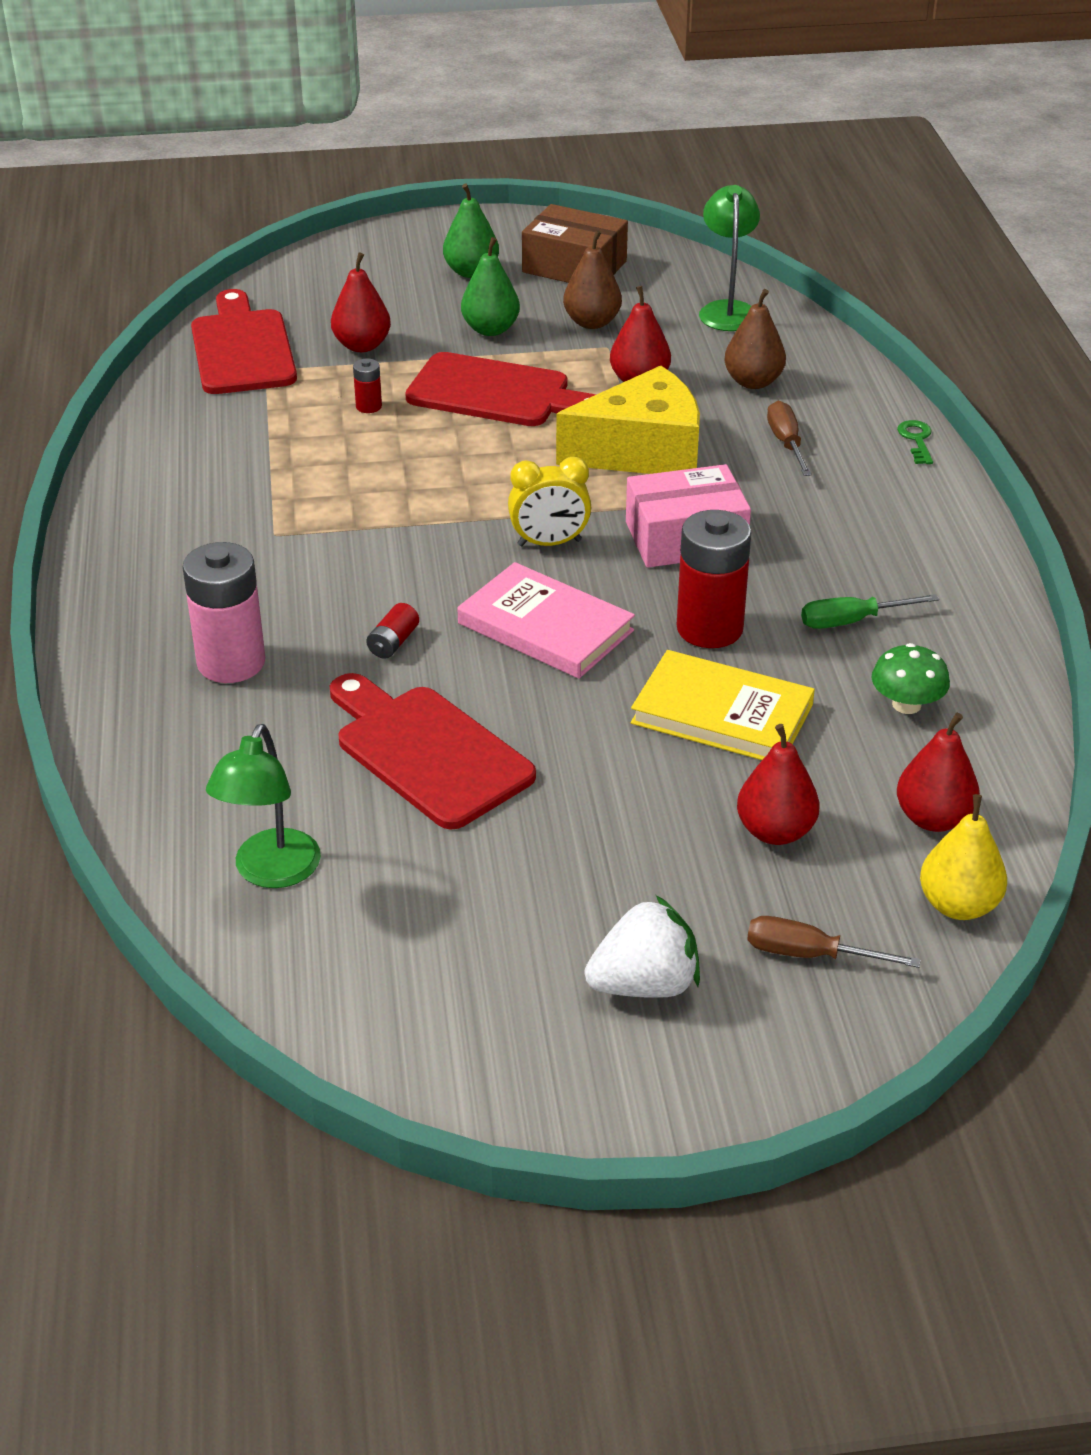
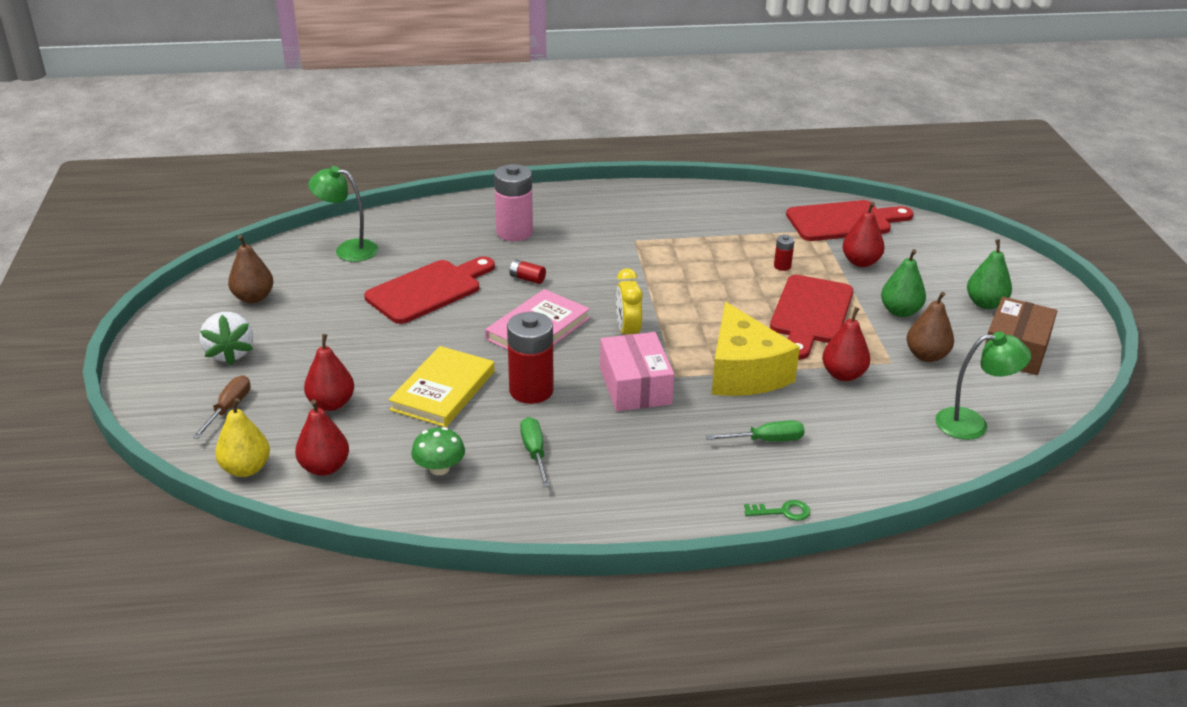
camera: 90 degrees right, 5 degrees down
(753, 382) = (856, 430): brown pear -> brown pear (253, 298)
(786, 443) = (766, 440): brown screwdriver -> green screwdriver

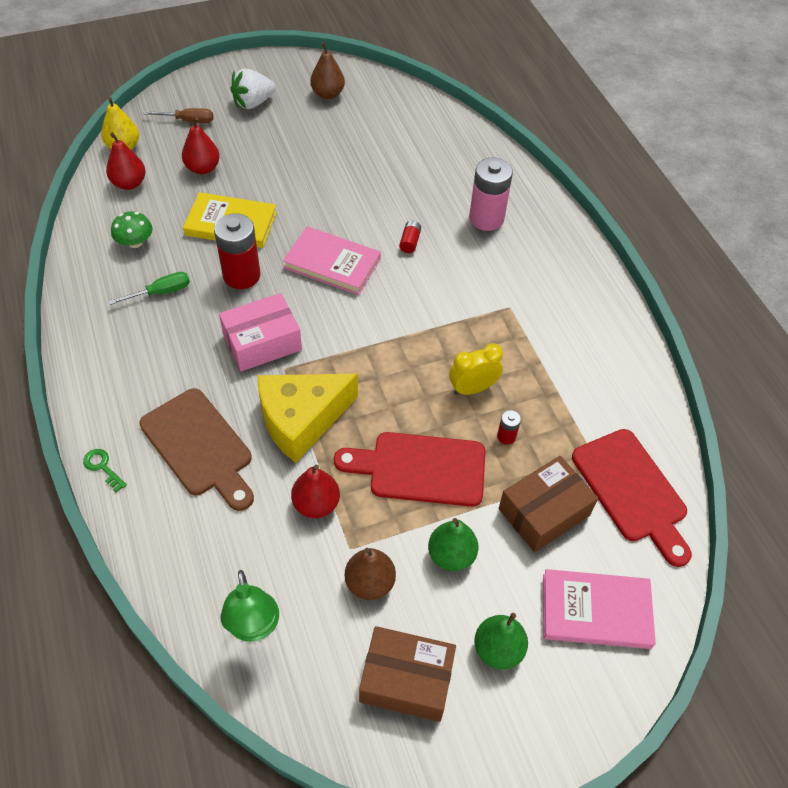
camera: 75 degrees right, 20 degrees up
(348, 249) = (415, 124): green lamp -> none
(429, 290) = (370, 185): red cutting board -> none
(627, 332) = (345, 325): yellow clock -> yellow clock (472, 388)
(766, 440) = (199, 447): green screwdriver -> brown cutting board
(783, 512) = (102, 467): green key -> green key turned 150 degrees clockwise
(860, 262) = (544, 512): red pear -> brown box
(950, 256) = (596, 611): none -> pink book

